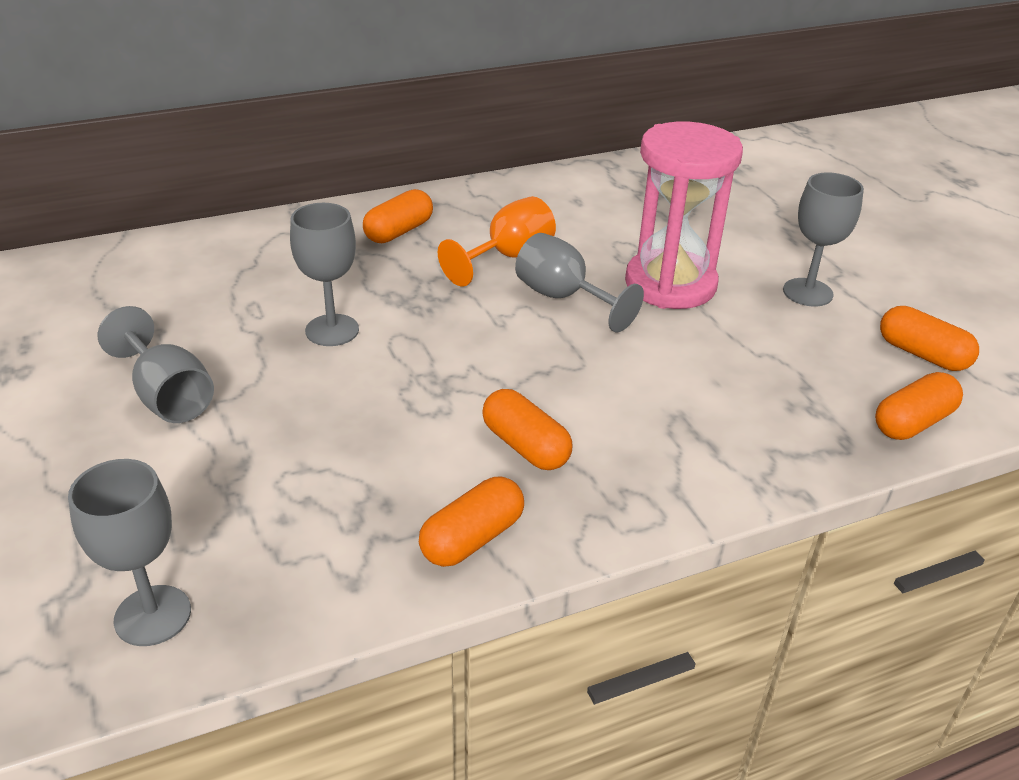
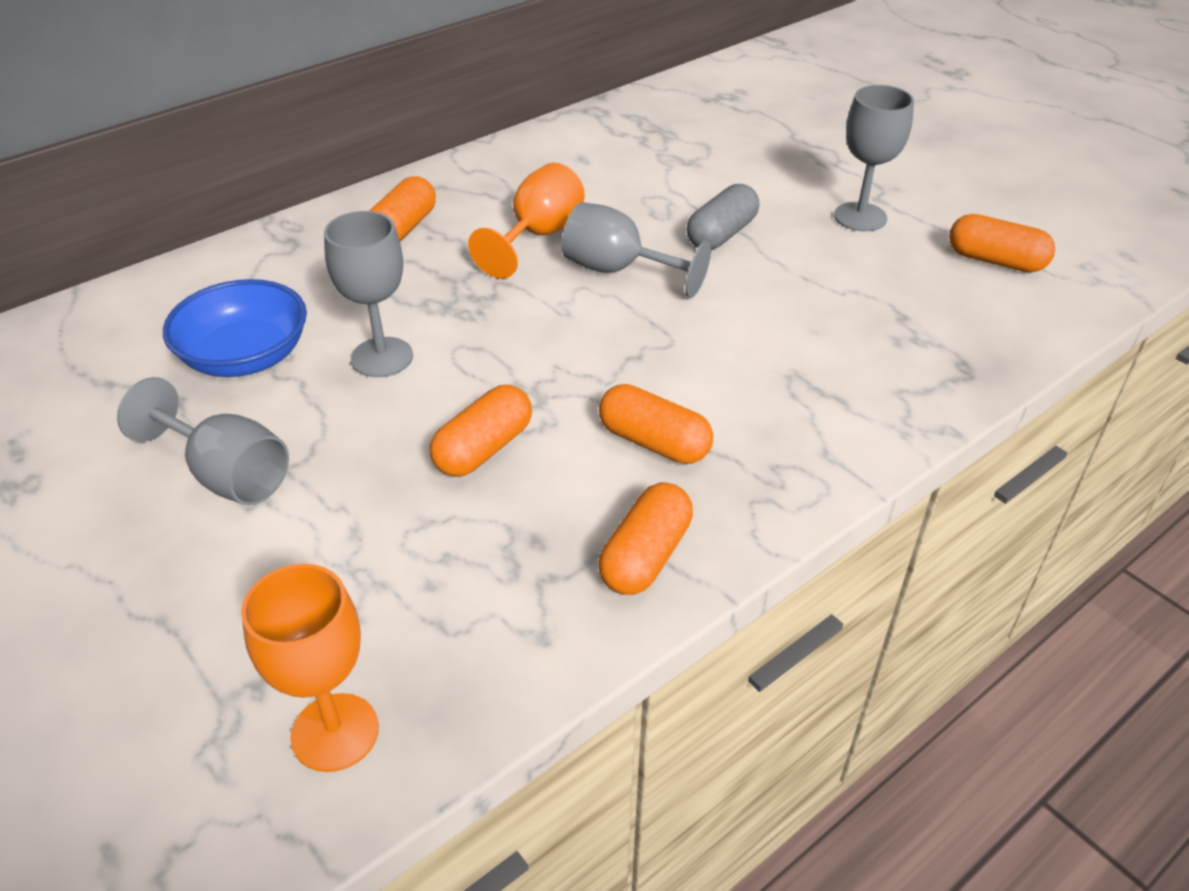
camera: 15 degrees left, 5 degrees up
(153, 615) = (335, 732): grey goblet -> orange goblet
(226, 309) = (246, 357): none -> blue bowl
(670, 284) = (721, 234): pink hourglass -> grey capsule
(912, 422) = (1017, 333): orange capsule -> orange capsule (483, 448)

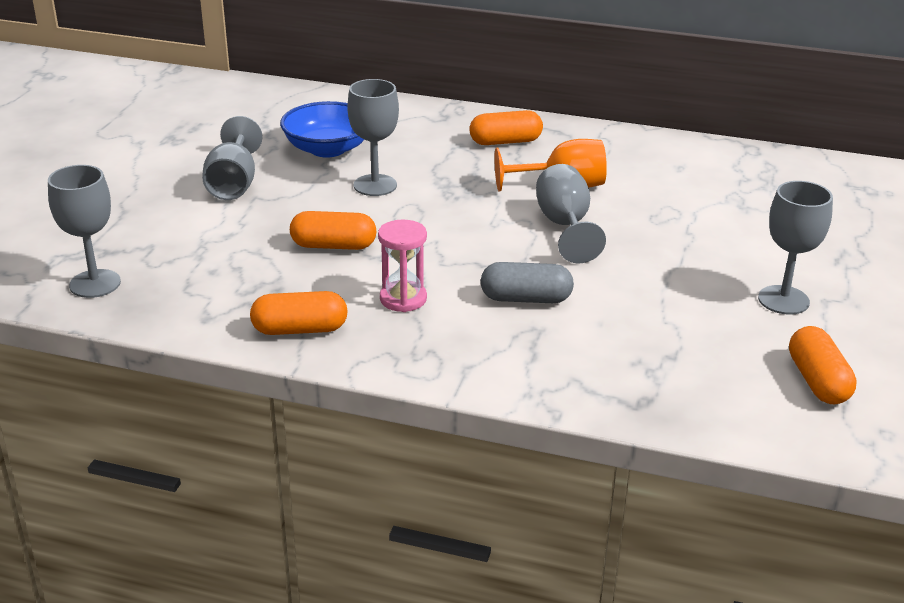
camera: 55 degrees right, 10 degrees down
(335, 732) = (95, 284): orange goblet -> grey goblet
(654, 442) = (403, 299): orange capsule -> pink hourglass
(721, 234) = (666, 249): grey capsule -> grey capsule (526, 298)

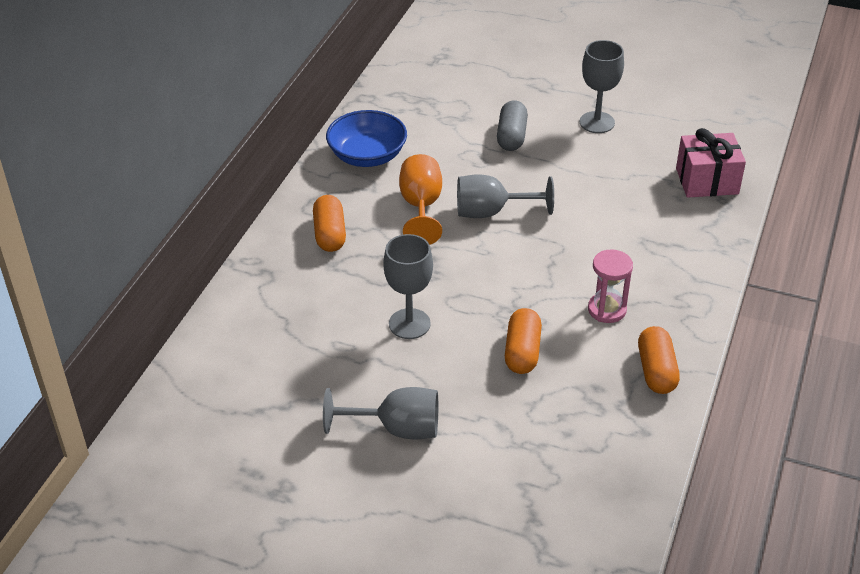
camera: 85 degrees left, 10 degrees up
(95, 284) = (593, 519): grey goblet -> none
(328, 149) = (326, 358): blue bowl -> blue bowl (367, 156)
(526, 298) = (602, 242): grey capsule -> grey capsule (511, 136)
(684, 389) = (707, 181): none -> pink gift
(818, 381) = (690, 126): orange capsule -> none

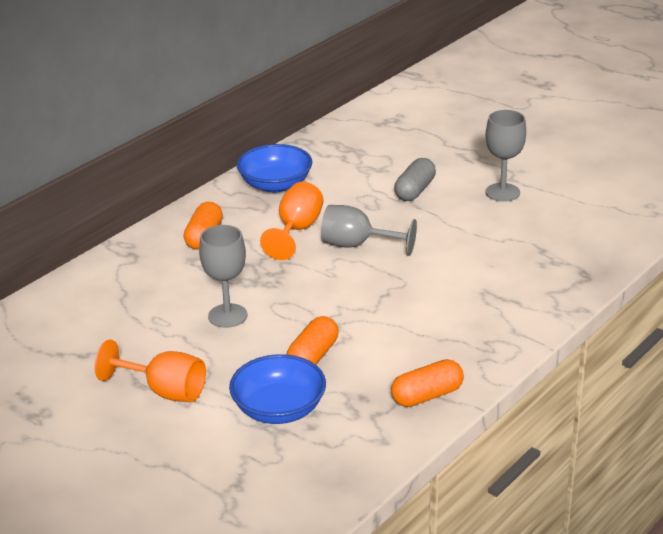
camera: 20 degrees right, 10 degrees down
(397, 429) = (164, 391): grey goblet -> orange goblet
(524, 421) = (279, 409): none -> blue bowl
(607, 309) = (413, 339): pink hourglass -> none
(656, 371) = (427, 396): orange capsule -> orange capsule turned 45 degrees clockwise
(707, 181) = (578, 256): pink gift -> none

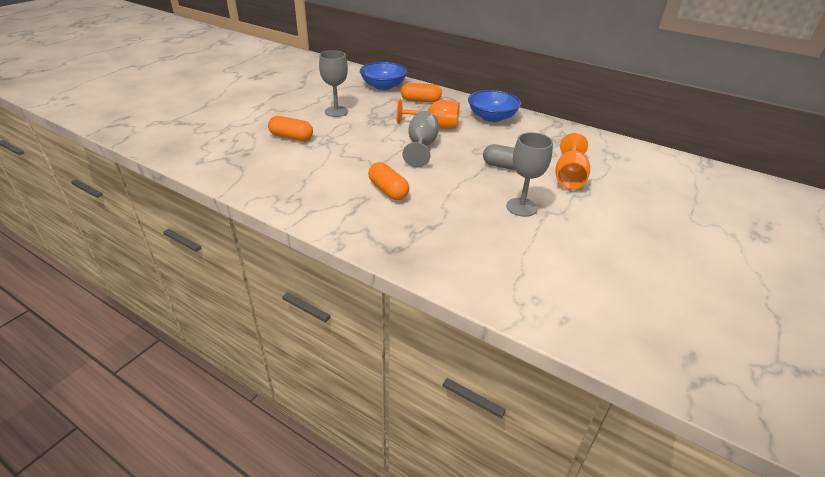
camera: 80 degrees right, 5 degrees up
(164, 391) = (267, 101): orange goblet -> orange goblet (569, 177)
(279, 409) = (241, 130): blue bowl -> blue bowl (383, 86)
(427, 396) = (240, 175): orange capsule -> orange capsule (388, 190)

